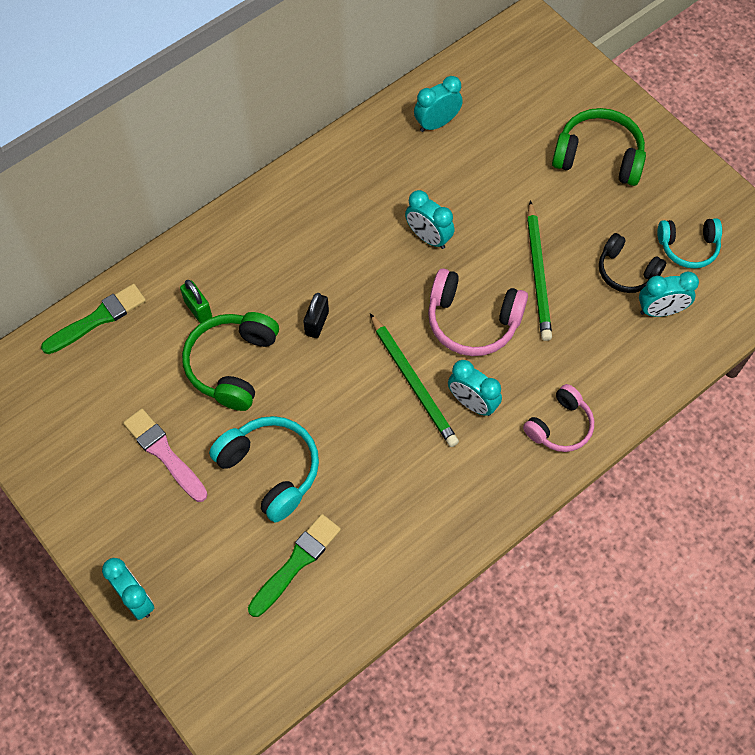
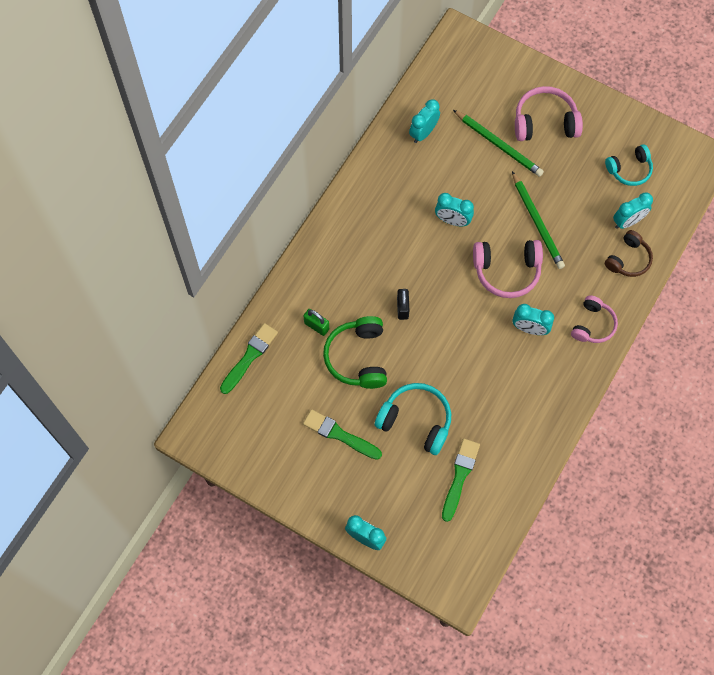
camera: 20 degrees left, 5 degrees up
(164, 453) = (339, 434): pink brush -> green brush
(413, 382) = (485, 328): green pencil -> green pencil (498, 145)
(598, 156) = (545, 122): green headphones -> pink headphones
(626, 271) = (595, 201): black headphones -> none
(642, 358) = (628, 259): none -> brown headphones

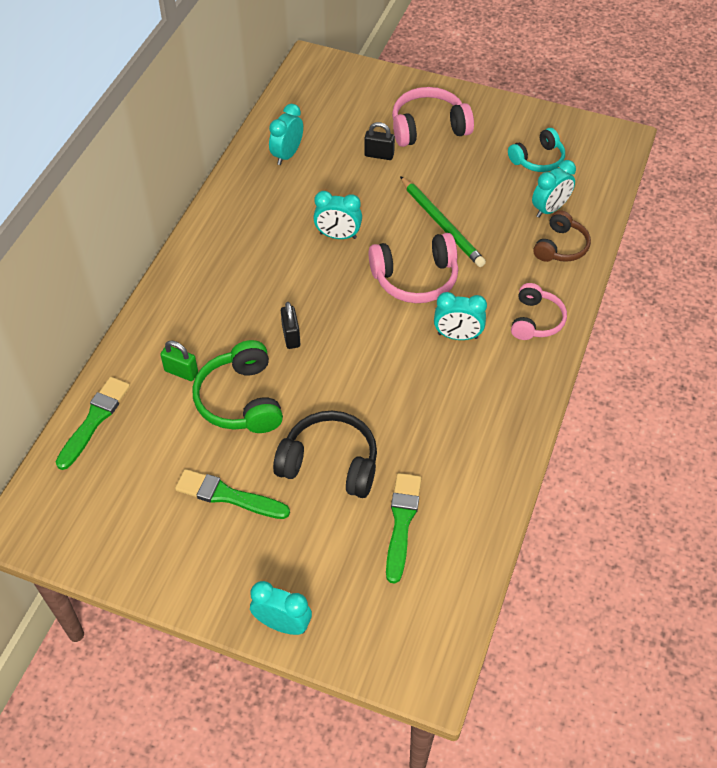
camera: 10 degrees left, 15 degrees down
(416, 421) = (330, 463): turquoise headphones -> black headphones
(498, 145) = (379, 155): green pencil -> black padlock

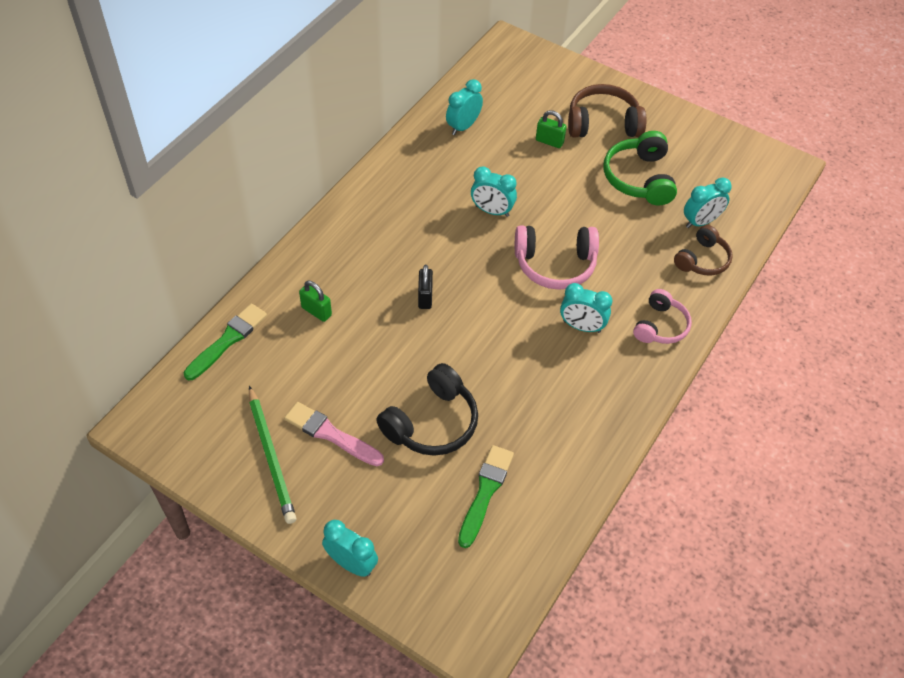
camera: 10 degrees right, 0 degrees up
(228, 496) = (331, 434): green brush -> pink brush
(240, 400) = (364, 348): green headphones -> green headphones (639, 178)
(330, 463) = (432, 423): black headphones -> black headphones turned 105 degrees clockwise
(379, 155) = (549, 141): black padlock -> green padlock
(428, 127) = (603, 123): pink headphones -> brown headphones
(442, 224) = (593, 217): green pencil -> green pencil (271, 456)
(538, 159) = (701, 172): turquoise headphones -> none

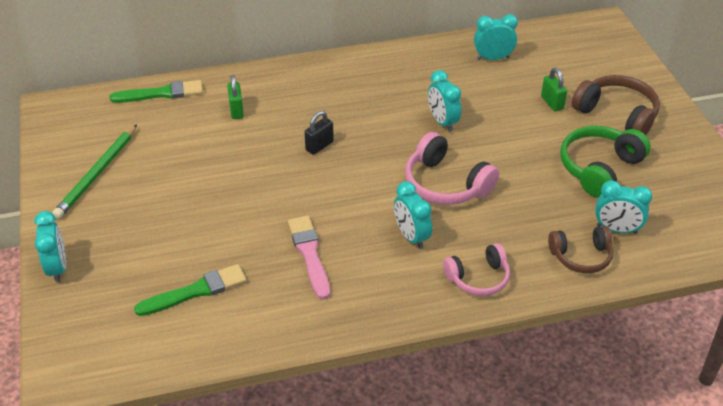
camera: 45 degrees right, 10 degrees down
(331, 434) = (148, 186): pink brush -> pink brush (309, 254)
(432, 423) = (219, 224): black headphones -> none

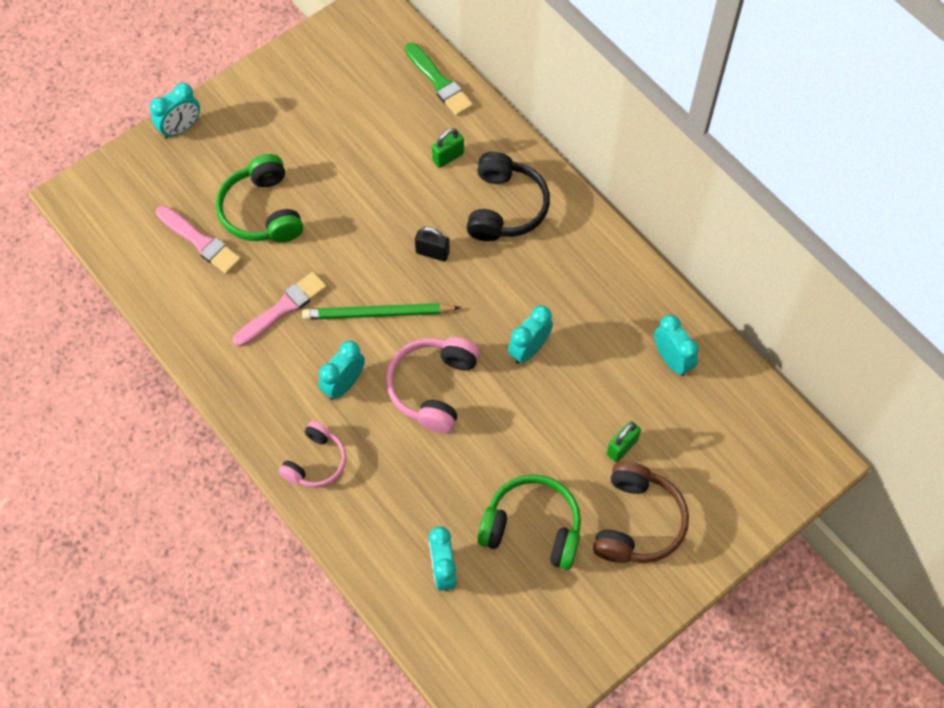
camera: 65 degrees right, 20 degrees up
(97, 174) = (303, 93): green pencil -> green pencil (378, 314)
(196, 291) = (200, 241): green brush -> pink brush
(198, 237) = (262, 211): none -> green headphones
(307, 95) = (505, 207): none -> black headphones
(478, 278) = (316, 462): pink headphones -> pink headphones turned 105 degrees counterclockwise
(581, 256) = (387, 546): brown headphones -> none

